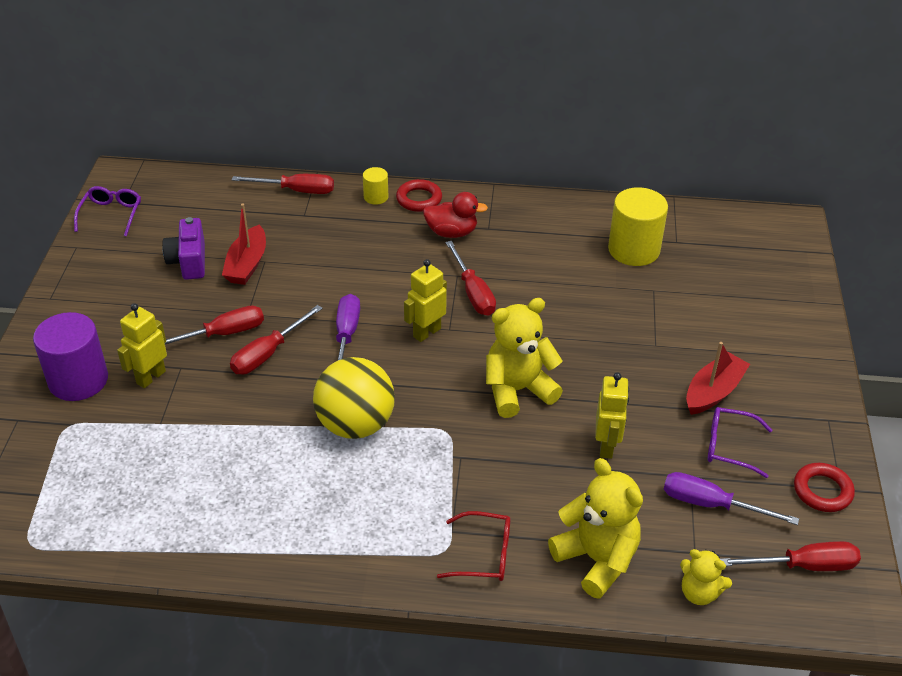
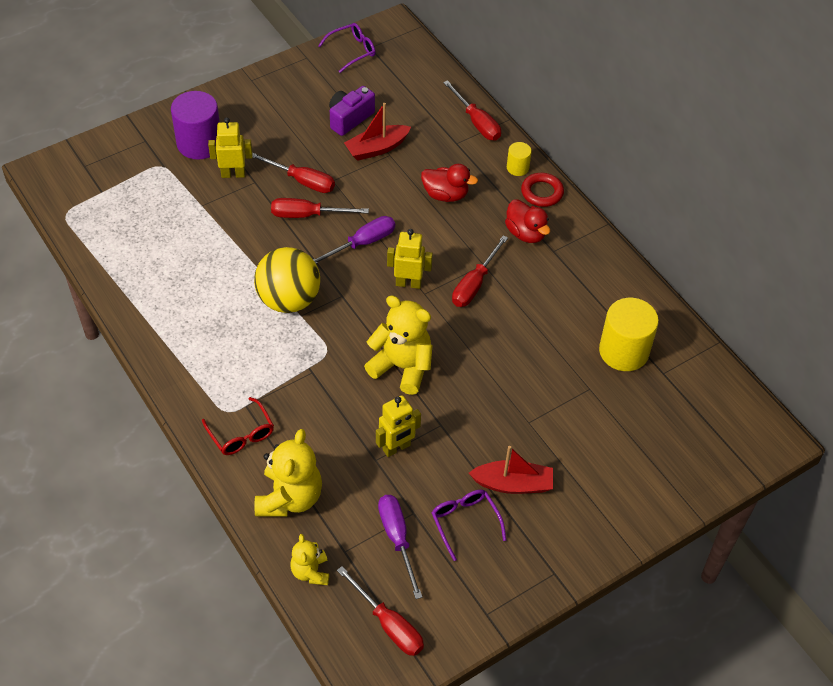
camera: 50 degrees right, 10 degrees up
(353, 253) = (445, 195): none -> red duck
(822, 491) = (473, 603): red ring -> none

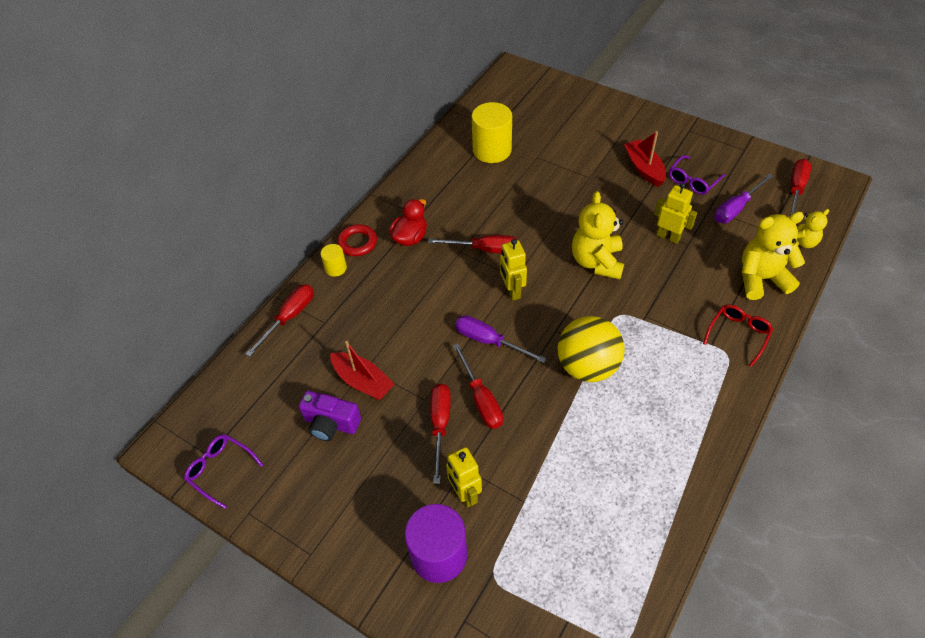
camera: 110 degrees left, 0 degrees up
(445, 195) = (395, 305): red duck -> none

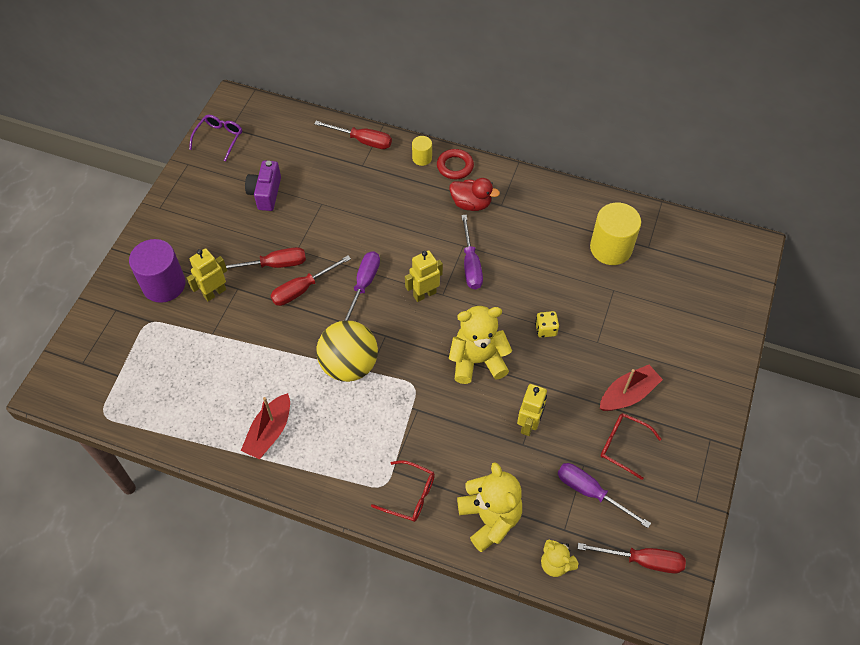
camera: 75 degrees right, 5 degrees up
(363, 381) = (307, 204): red boat -> red boat (269, 432)
(484, 249) = (470, 264): red screwdriver -> purple screwdriver
(570, 208) = (545, 329): none -> yellow dice
(693, 181) = (623, 446): purple glasses -> red glasses

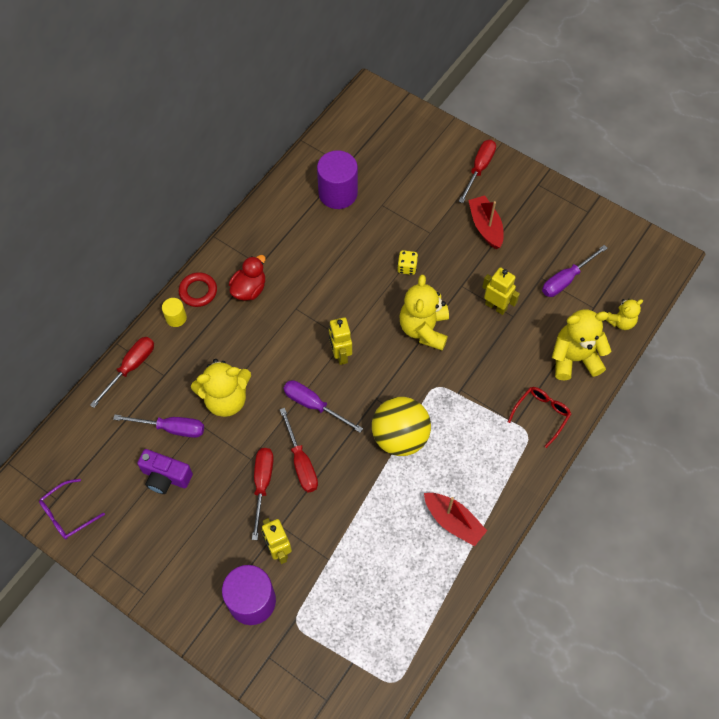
camera: 75 degrees left, 5 degrees up
(219, 138) = (67, 514): purple glasses -> purple glasses turned 75 degrees counterclockwise
(351, 216) = (226, 399): none -> yellow teddy bear
(470, 264) = (319, 308): purple screwdriver -> purple screwdriver (171, 428)
(610, 248) = (338, 193): yellow cylinder -> purple cylinder
(623, 446) = (530, 244): red glasses -> none
(642, 560) = (628, 262): red screwdriver -> red screwdriver (479, 169)

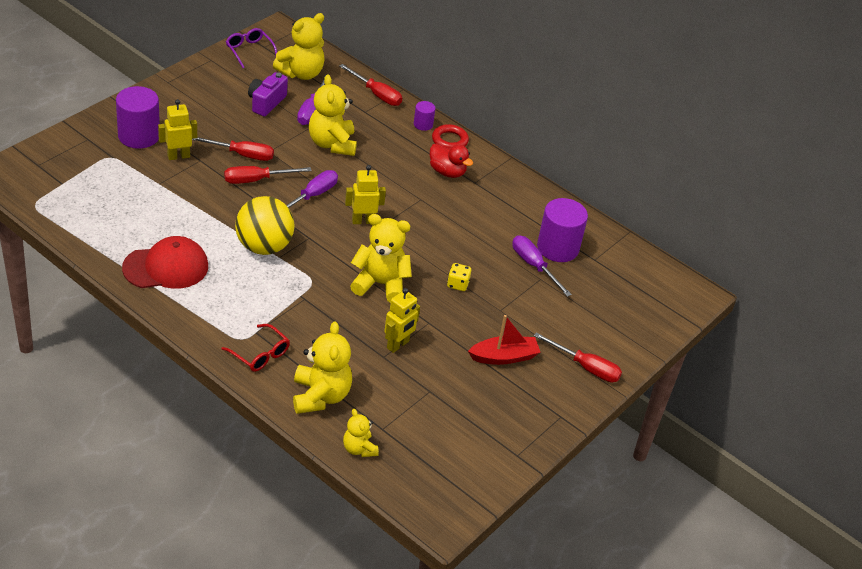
camera: 90 degrees right, 20 degrees down
(103, 449) = (301, 73): none -> yellow teddy bear
(176, 318) = (423, 124): yellow cylinder -> purple cylinder
(453, 521) = (166, 267): red boat -> red cap
(566, 279) = (423, 412): purple screwdriver -> purple screwdriver (534, 266)

